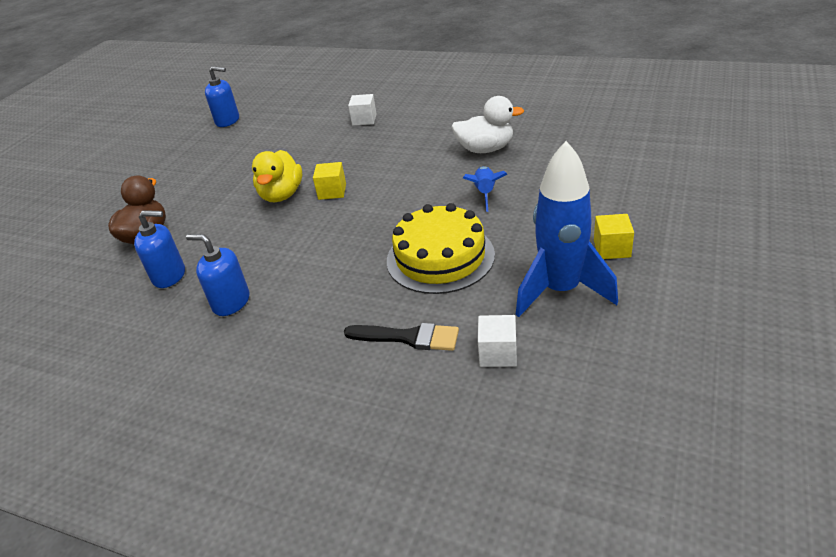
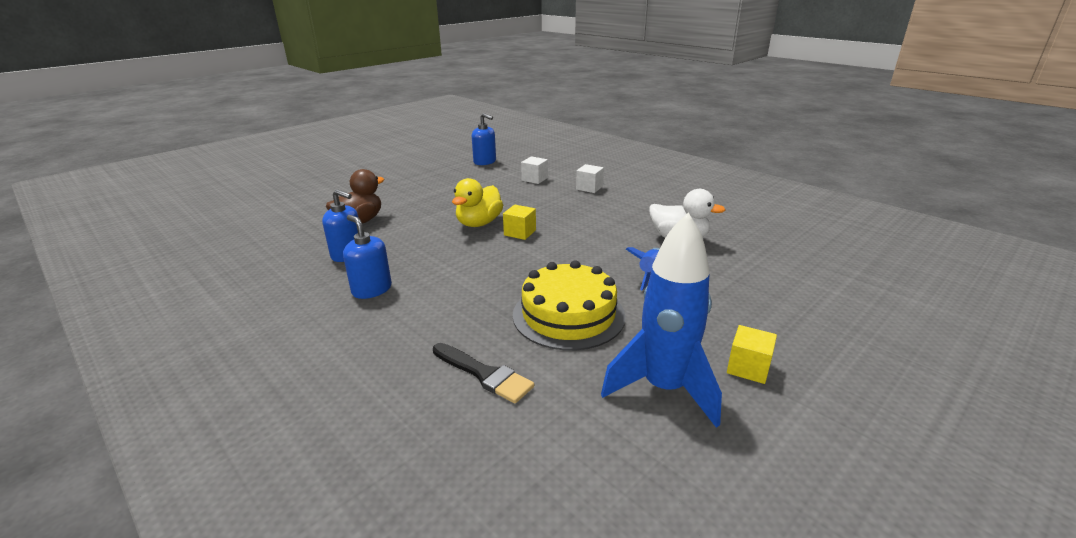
camera: 20 degrees right, 10 degrees down
(498, 353) = (555, 425): white cube -> white cube (534, 179)

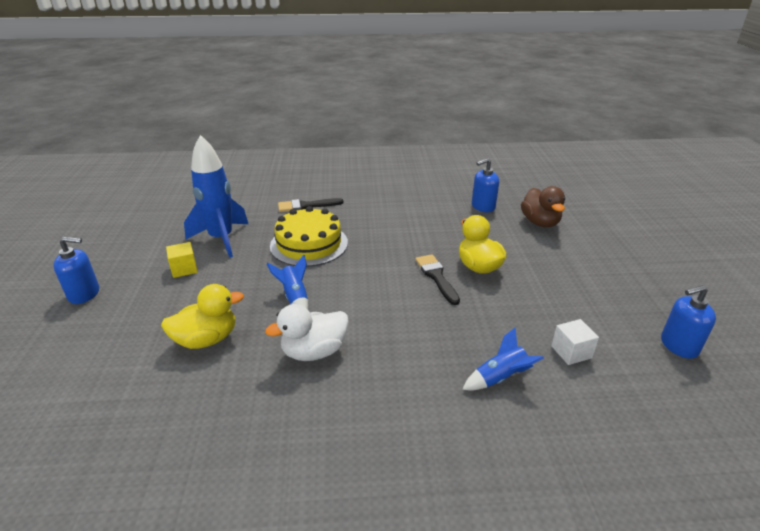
camera: 130 degrees right, 5 degrees up
(371, 289) = (424, 202): blue soap dispenser -> blue soap dispenser (84, 294)
(520, 232) = (436, 277): yellow cube -> black brush
(589, 188) = (500, 378): white cube -> blue rocket
(760, 282) = (207, 339): none -> yellow duck

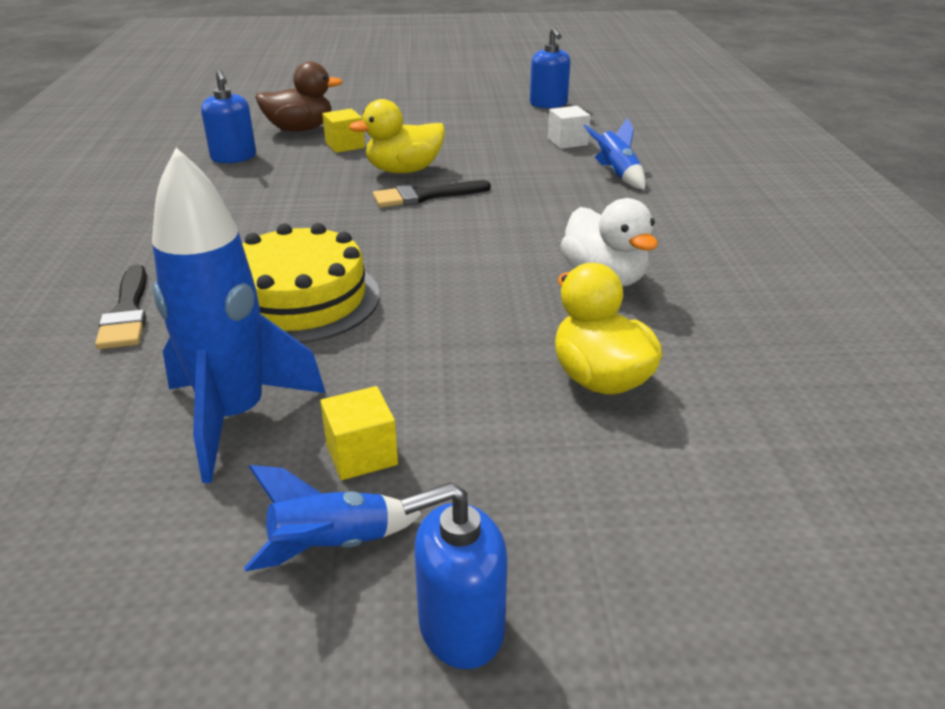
camera: 90 degrees left, 0 degrees up
(84, 294) = (460, 627): blue soap dispenser -> blue soap dispenser turned 105 degrees counterclockwise
(294, 297) = (475, 302): blue rocket -> blue rocket (331, 546)
(517, 241) = (345, 145): none -> yellow cube

